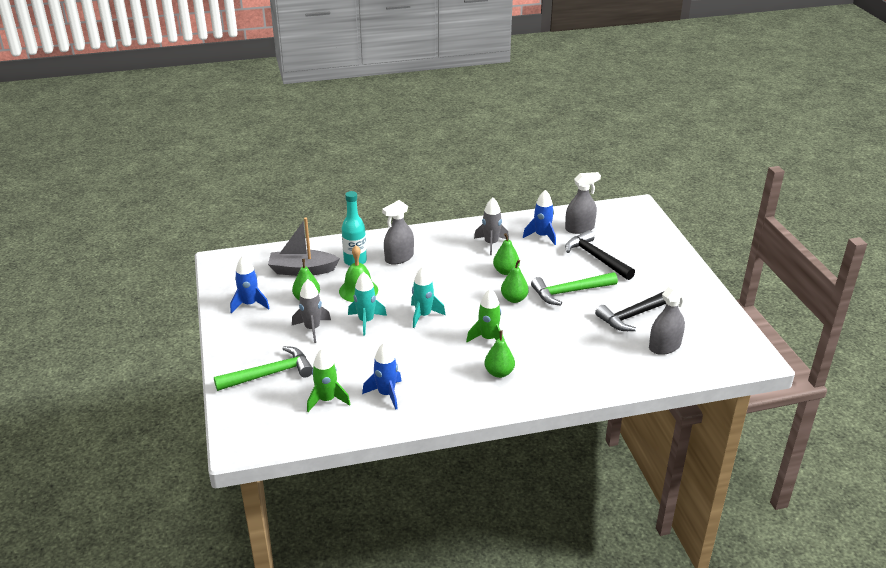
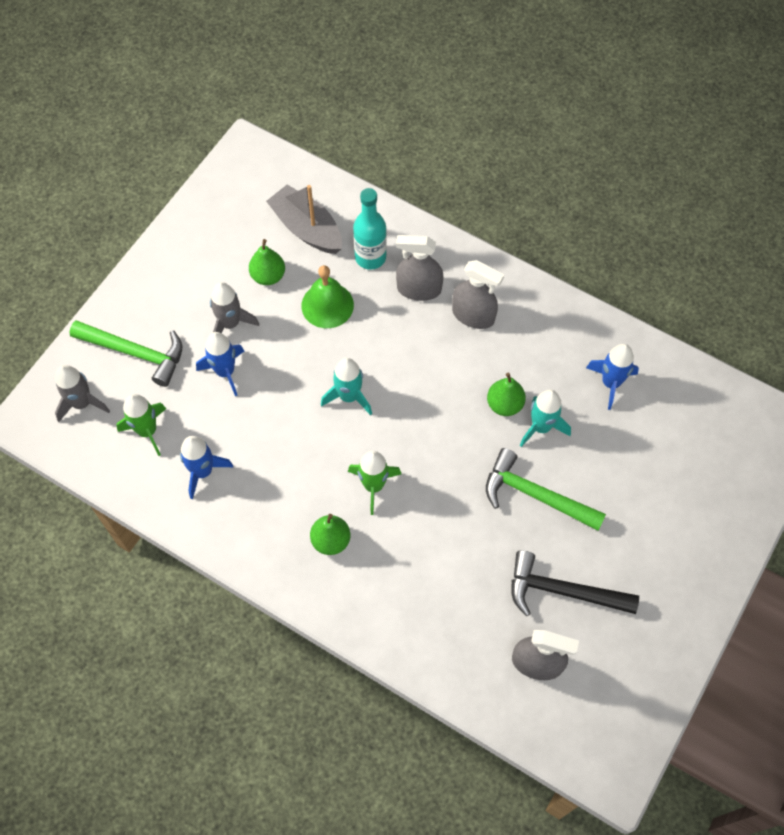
camera: 45 degrees right, 30 degrees up
(249, 304) = (211, 239): blue rocket -> blue rocket (225, 371)
(366, 321) = (288, 357): turquoise rocket -> turquoise rocket (541, 427)
(491, 244) = (539, 348): grey rocket -> grey rocket (82, 403)
(514, 299) = (464, 453): green pear -> none
(579, 228) = (670, 407): grey spray bottle -> grey spray bottle (473, 315)
(596, 258) = (630, 469): black hammer -> none

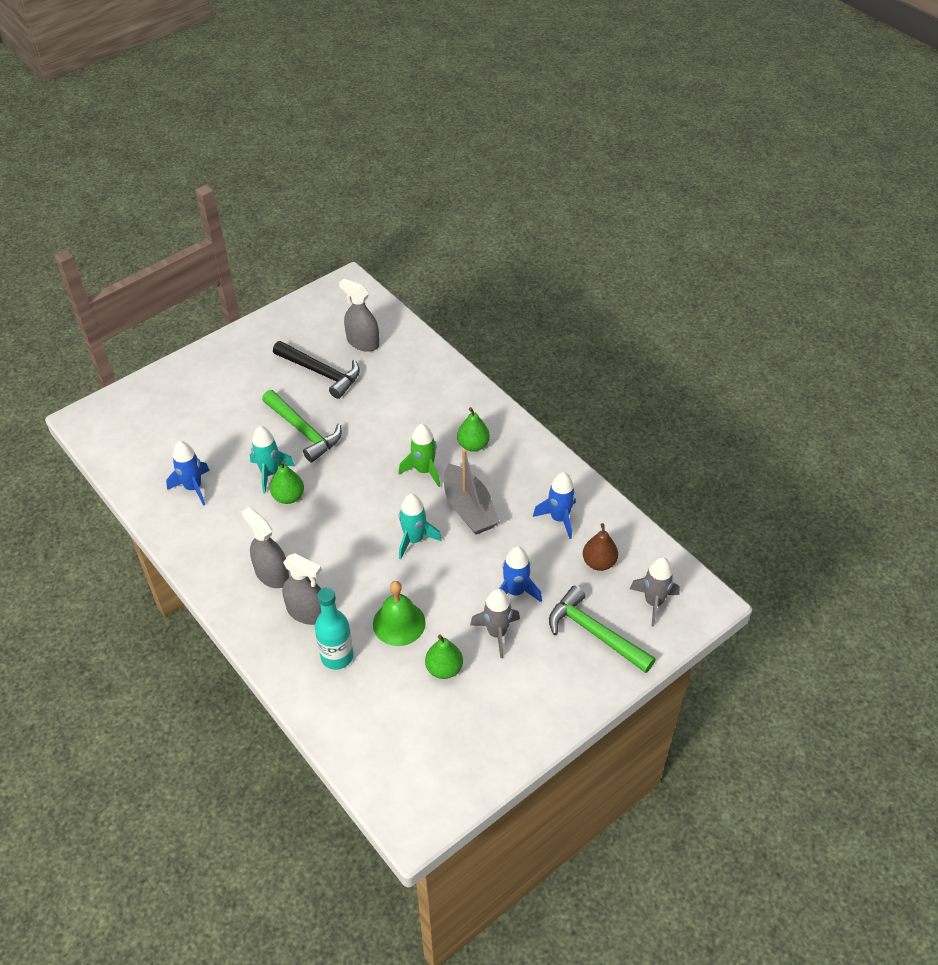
camera: 160 degrees left, 15 degrees down
(147, 431) = (599, 562): green rocket -> brown pear
(307, 228) = (386, 707): grey boat -> grey boat (469, 509)

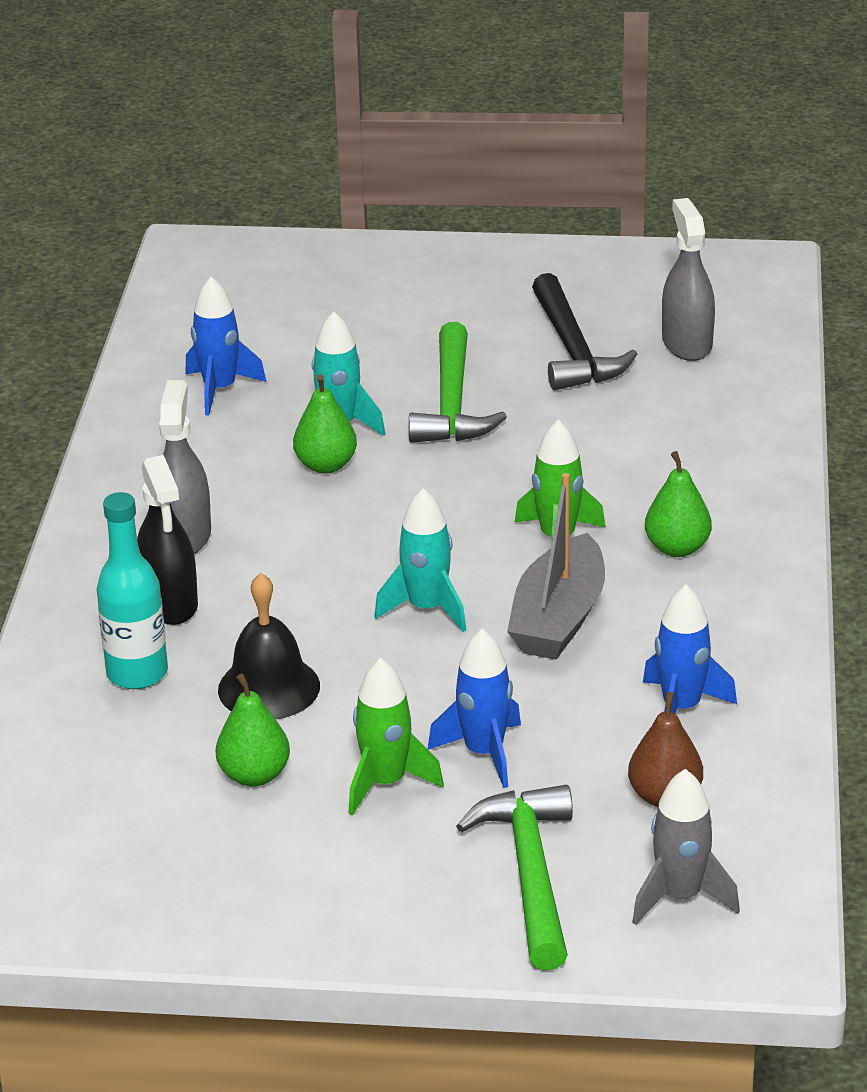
camera: 45 degrees right, 15 degrees down
(307, 612) = (169, 603): grey spray bottle -> black spray bottle
(399, 623) = (269, 687): green bell -> black bell
(497, 633) = (385, 783): grey rocket -> green rocket

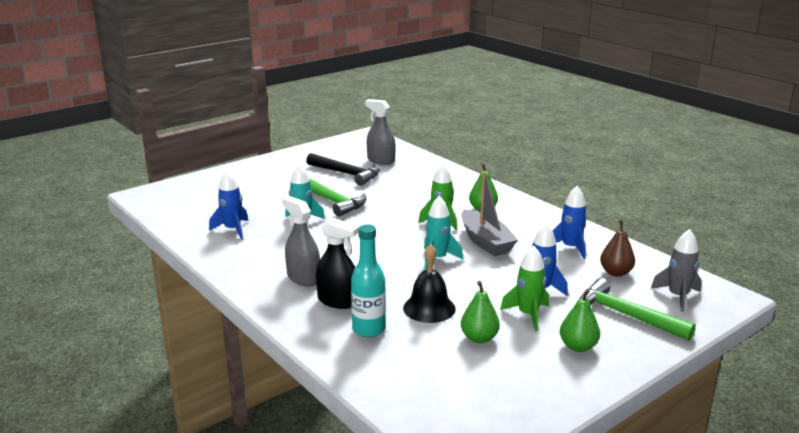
camera: 45 degrees left, 10 degrees down
(326, 465) = (319, 235): green pear -> green pear (578, 346)

